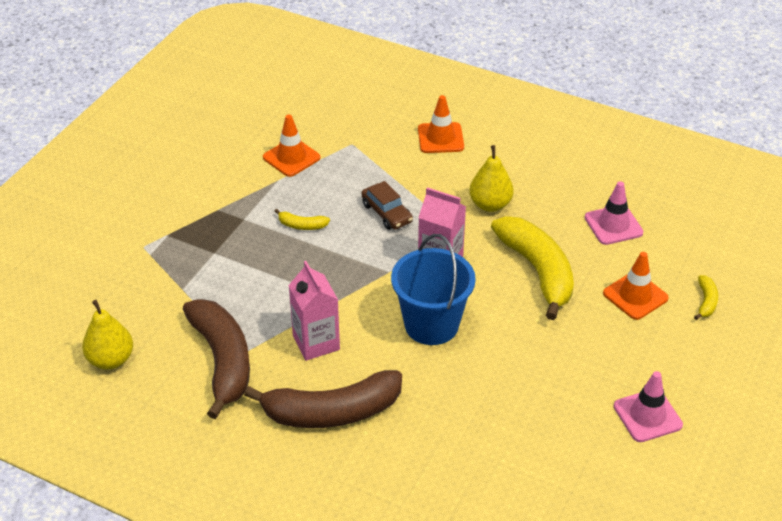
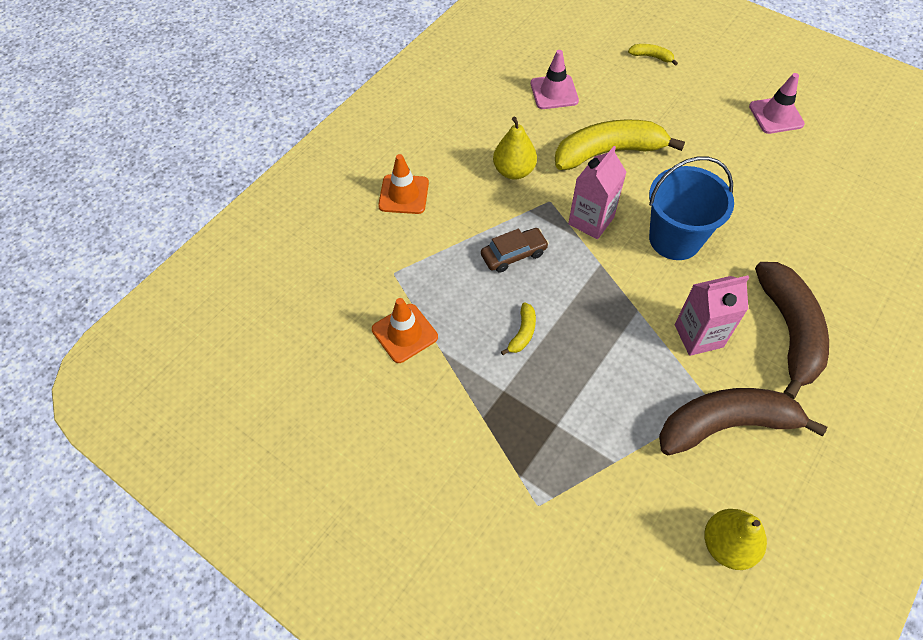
camera: 80 degrees left, 15 degrees up
(635, 296) = (643, 96): orange traffic cone -> none

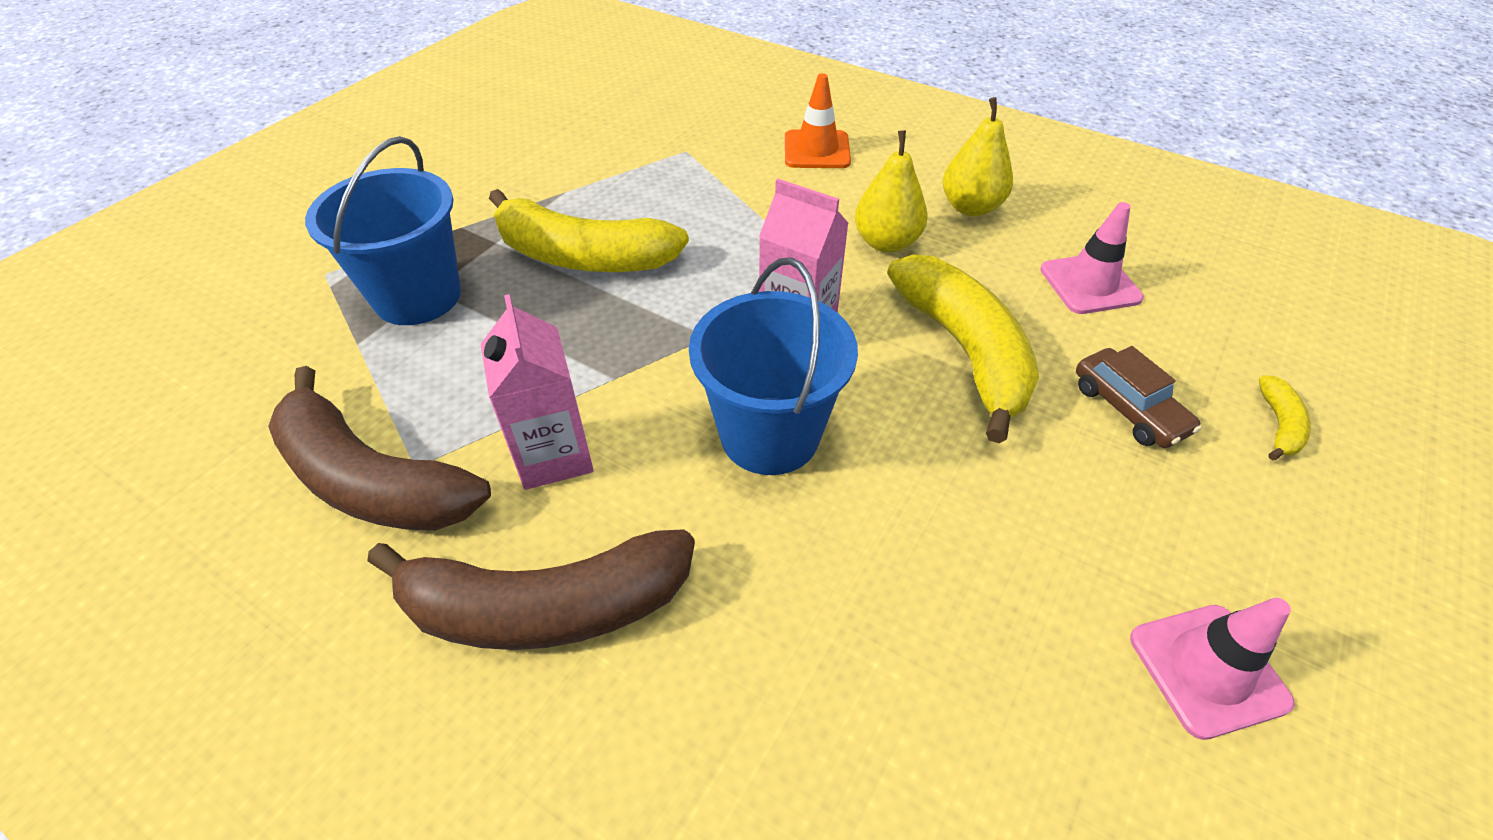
camera: 85 degrees right, 10 degrees down
(404, 333) = (593, 164): orange traffic cone -> none
(514, 254) = (720, 246): brown car -> brown car (1128, 409)
(522, 333) = (583, 256): yellow banana -> yellow banana, size x2.38
(565, 432) = (417, 296): none -> blue bucket
(726, 425) = (372, 480): brown banana -> brown banana turned 135 degrees clockwise
(727, 545) = (176, 462): yellow pear -> yellow pear (971, 207)

